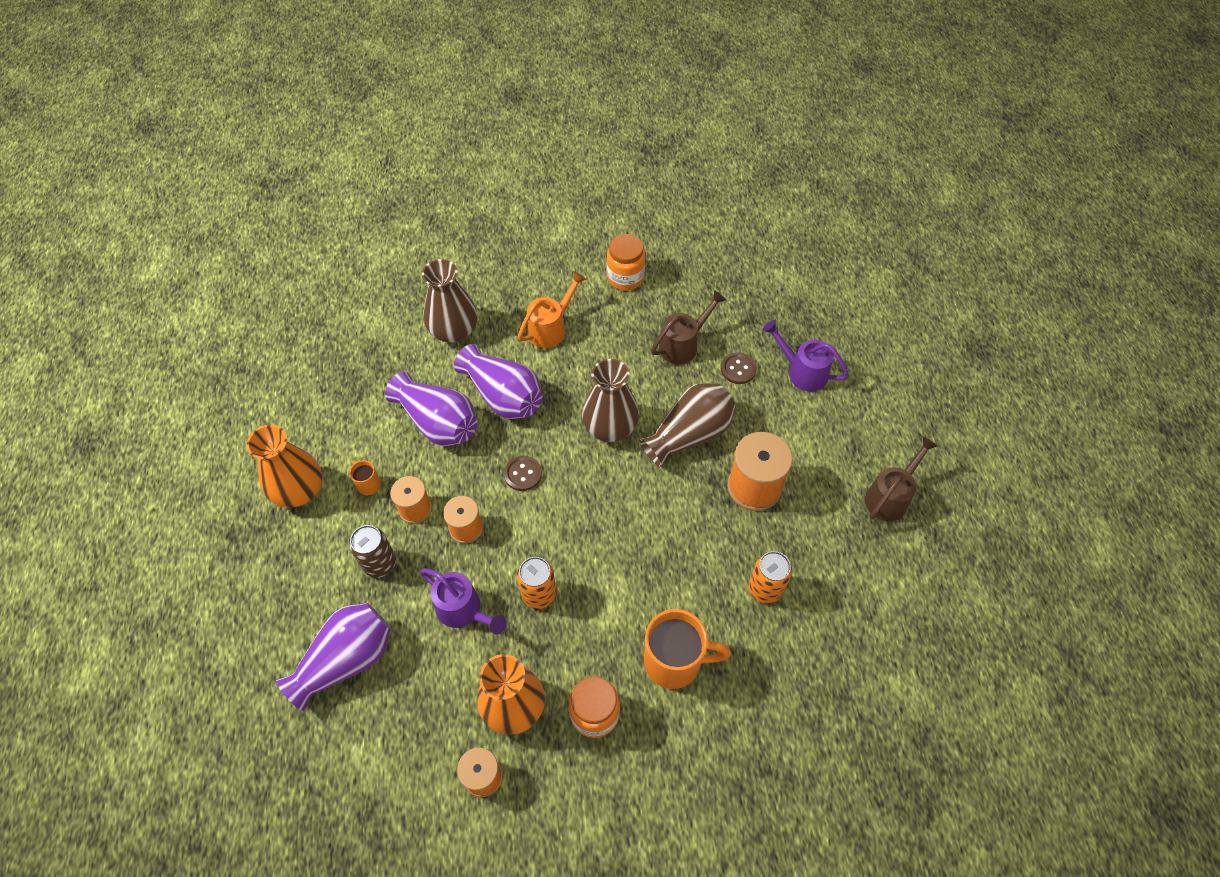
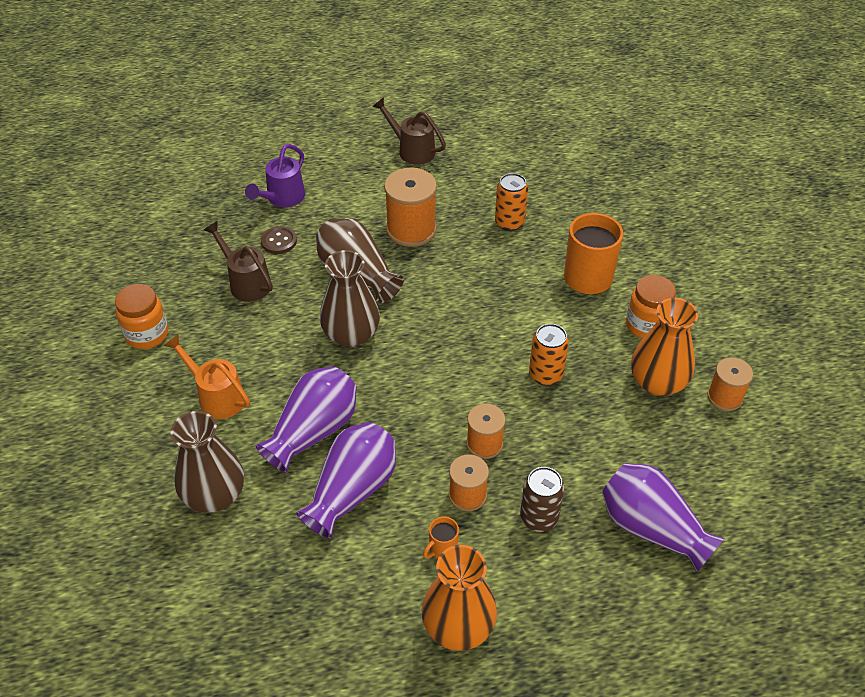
camera: 95 degrees left, 10 degrees down
(463, 610) = (575, 433): purple watering can -> none
(523, 474) = (414, 402): brown button -> none

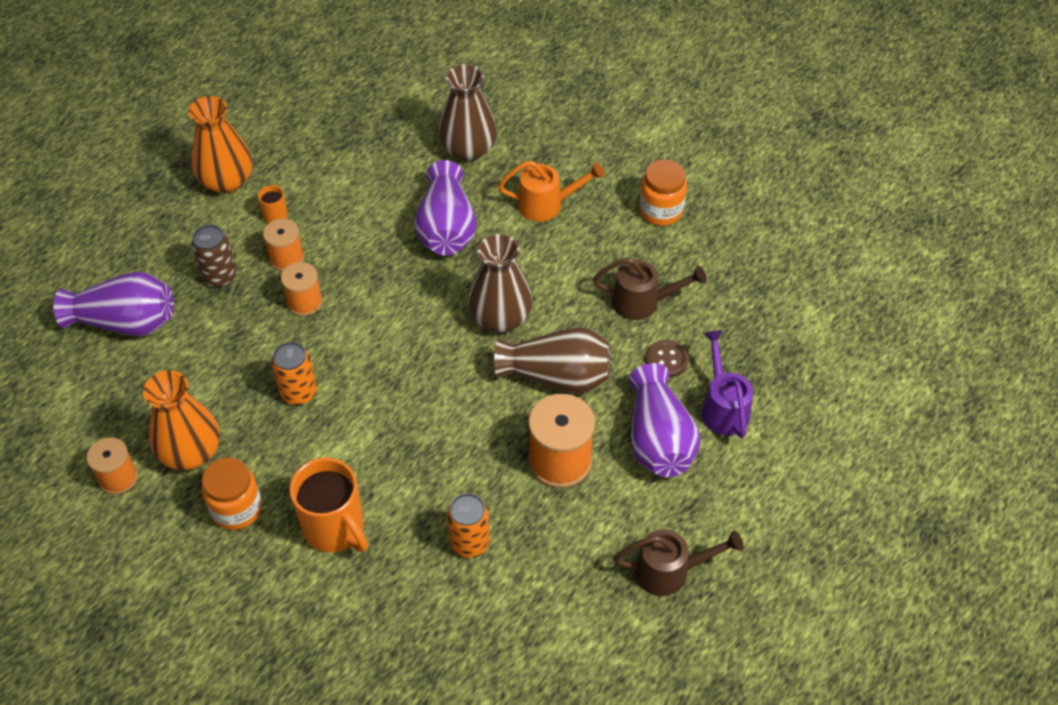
camera: 140 degrees right, 5 degrees up
(352, 490) = (375, 210): purple vase -> purple vase (658, 439)

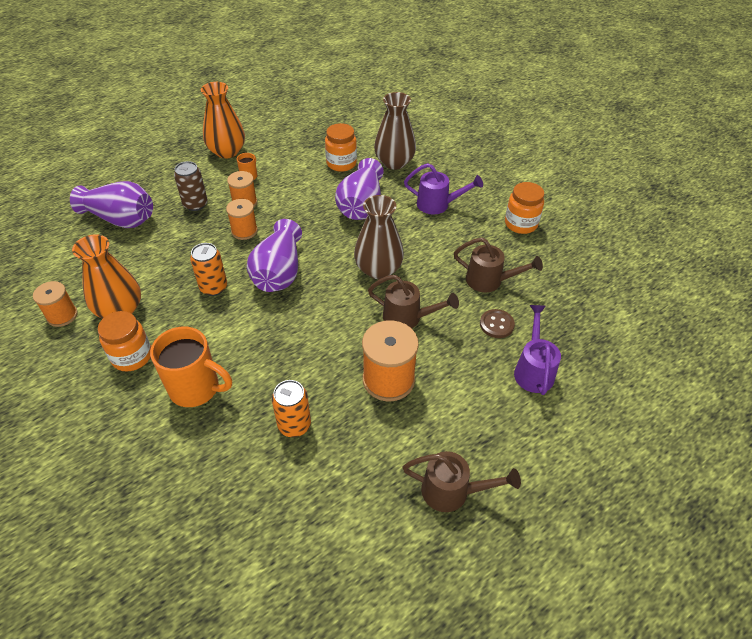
camera: 15 degrees right, 5 degrees down
(335, 528) = (196, 388): orange mug -> orange mug turned 45 degrees counterclockwise
(396, 167) = (341, 163): none -> orange jar
(547, 205) = (438, 205): orange watering can -> purple watering can
(557, 376) = (407, 318): brown vase -> brown watering can
(658, 439) = (473, 382): purple vase -> purple vase (279, 272)

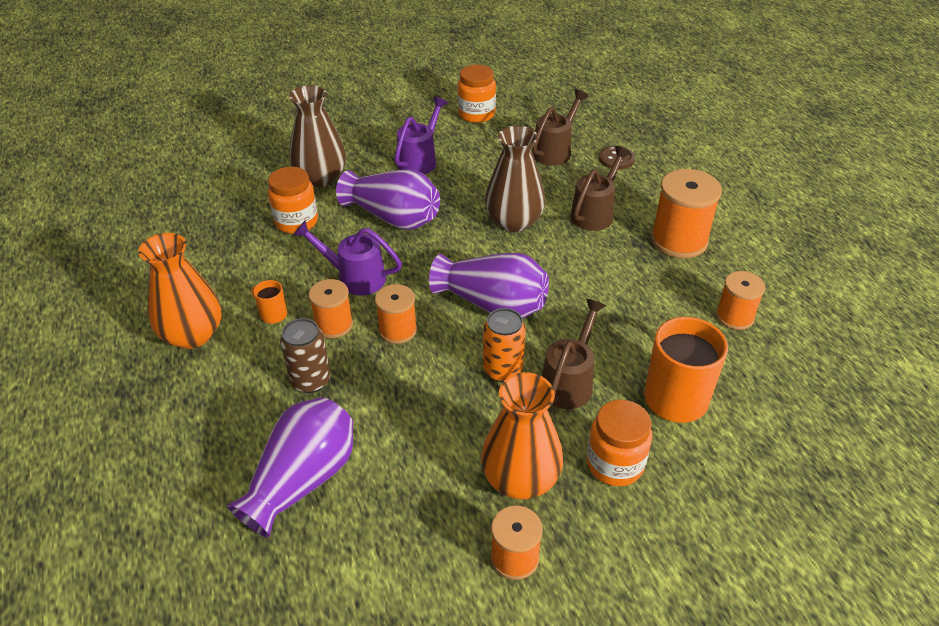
camera: 75 degrees left, 5 degrees down
(294, 425) = (734, 316): orange can -> orange spool
(452, 491) = (809, 223): brown watering can -> brown watering can (569, 382)
(533, 370) = (676, 151): purple watering can -> purple watering can (355, 277)

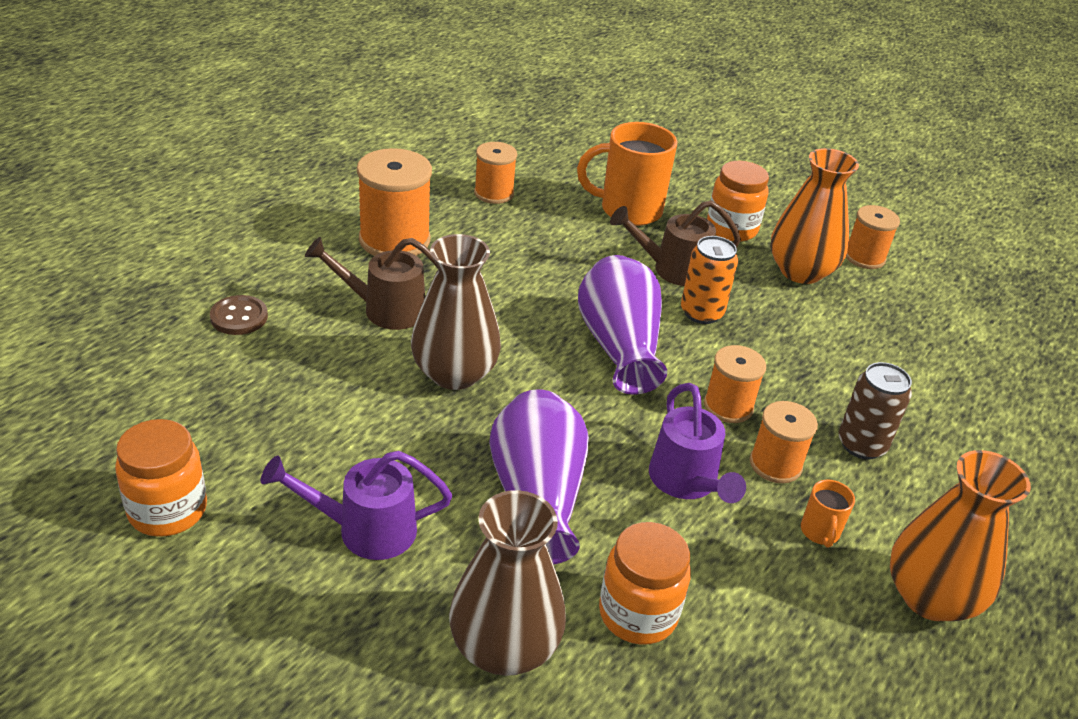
camera: 125 degrees left, 5 degrees down
(302, 480) = (954, 395): purple vase -> none
(555, 151) = (248, 380): brown watering can -> none

